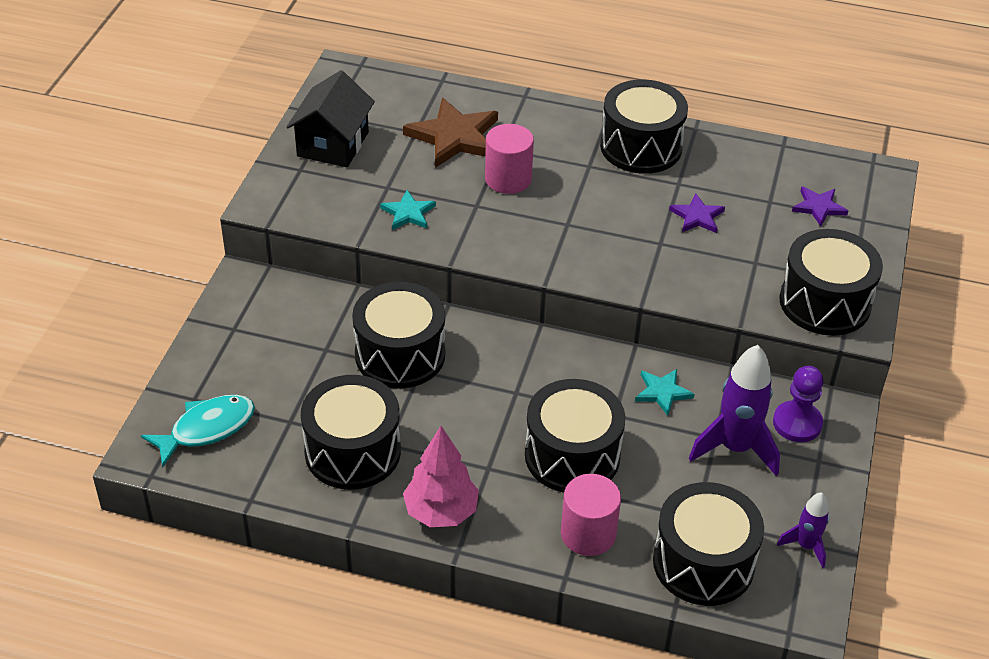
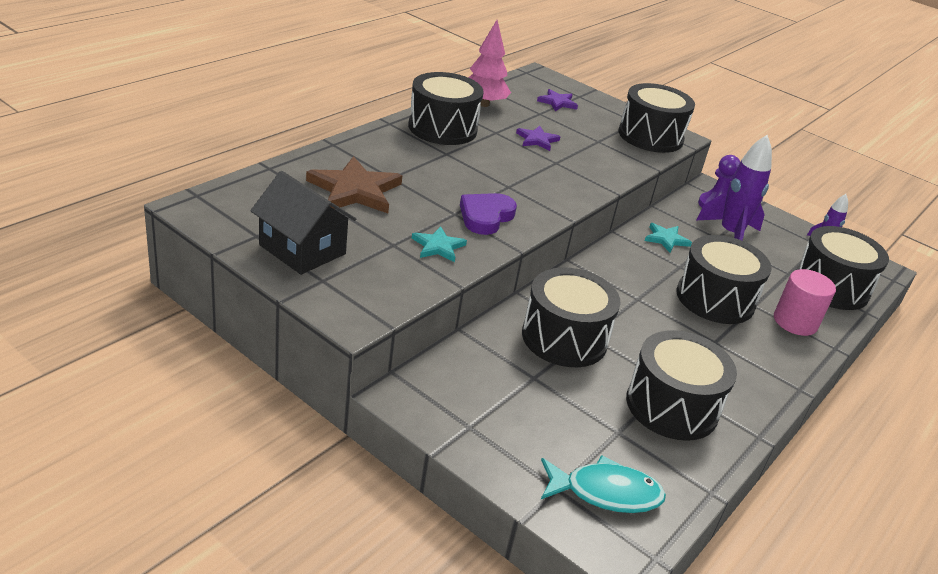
camera: 70 degrees left, 10 degrees down
(207, 429) = (605, 492): turquoise fish -> turquoise fish turned 105 degrees clockwise
(441, 512) = (757, 382): pink tree -> pink tree (483, 104)
(490, 226) = (485, 217): none -> purple heart
(508, 179) = (433, 188): pink cylinder -> none

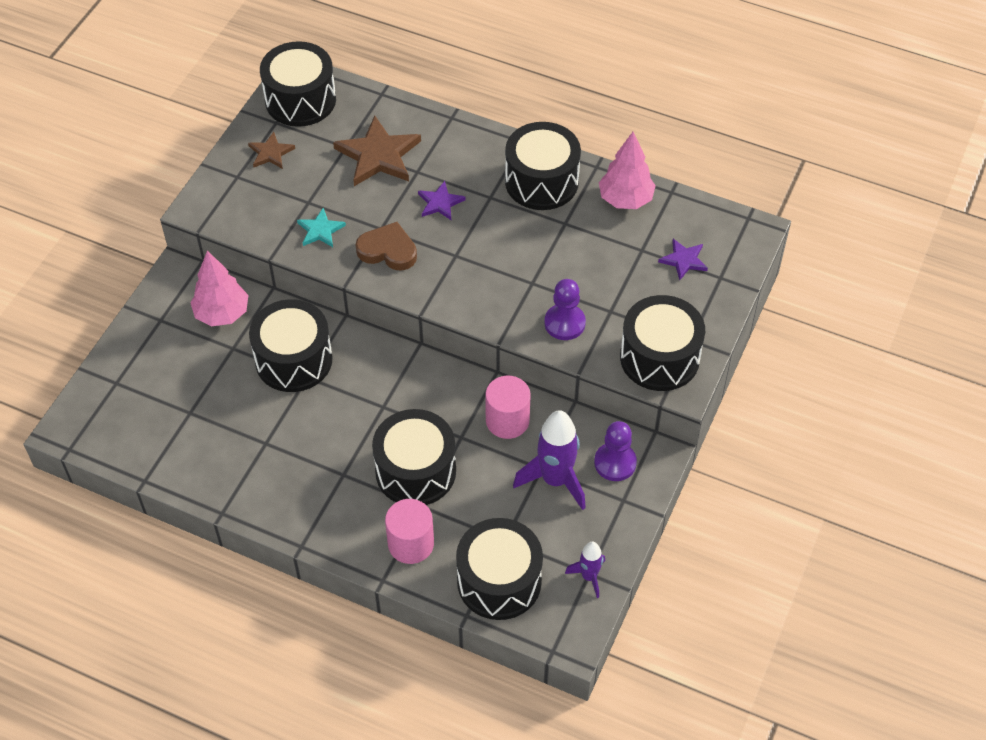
camera: 80 degrees right, 20 degrees up
(302, 249) = (270, 153): black house -> brown star
(481, 374) = (222, 314): none -> pink tree
(485, 217) = (388, 250): purple heart -> brown heart
(537, 140) = (572, 259): purple star -> purple star (440, 203)
(605, 161) = (564, 323): none -> purple pawn
(605, 492) = (121, 412): turquoise fish -> none
(666, 239) = (507, 420): turquoise star -> pink cylinder
(672, 406) = (235, 446): black drum -> black drum (300, 100)

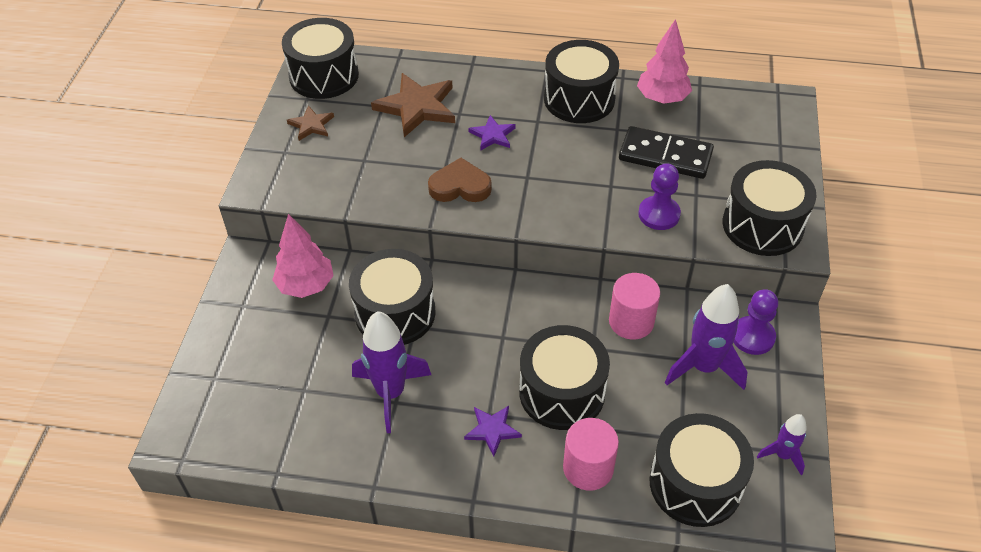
camera: 15 degrees left, 5 degrees down
(264, 434) = (390, 393): none -> purple rocket
(320, 230) = (386, 182): turquoise star -> none
(599, 263) = (665, 156): none -> black domino
(683, 260) = (740, 137): purple star -> purple star (492, 430)

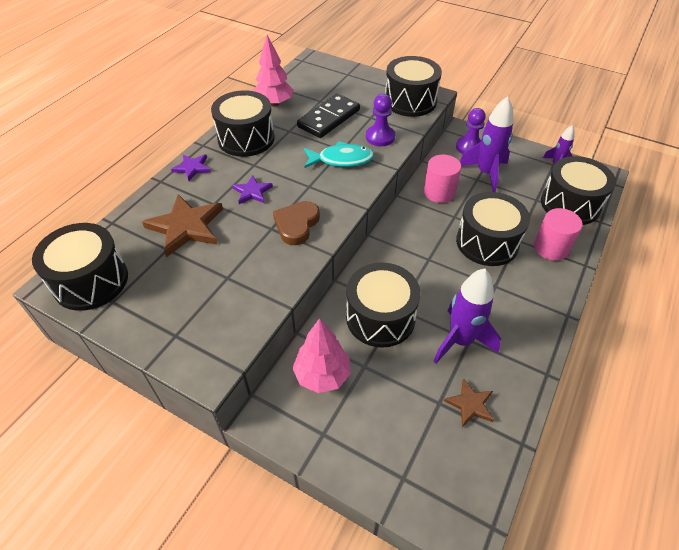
camera: 70 degrees left, 0 degrees up
(311, 125) = (153, 306): brown star -> brown star (470, 404)
(492, 430) = (510, 288): purple star -> purple star (192, 168)
(590, 191) = (341, 160): none -> turquoise fish

